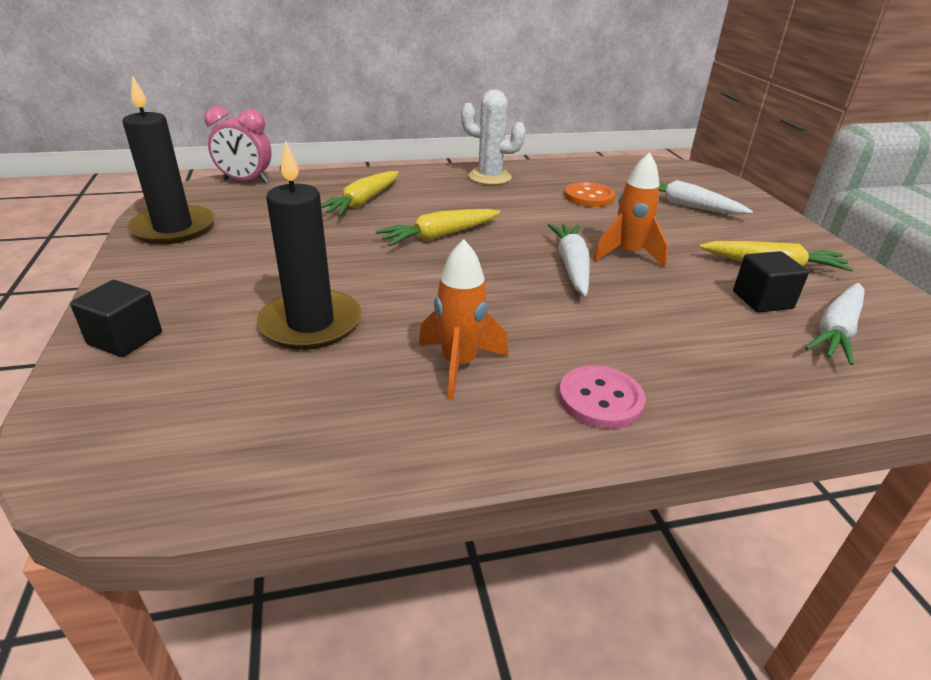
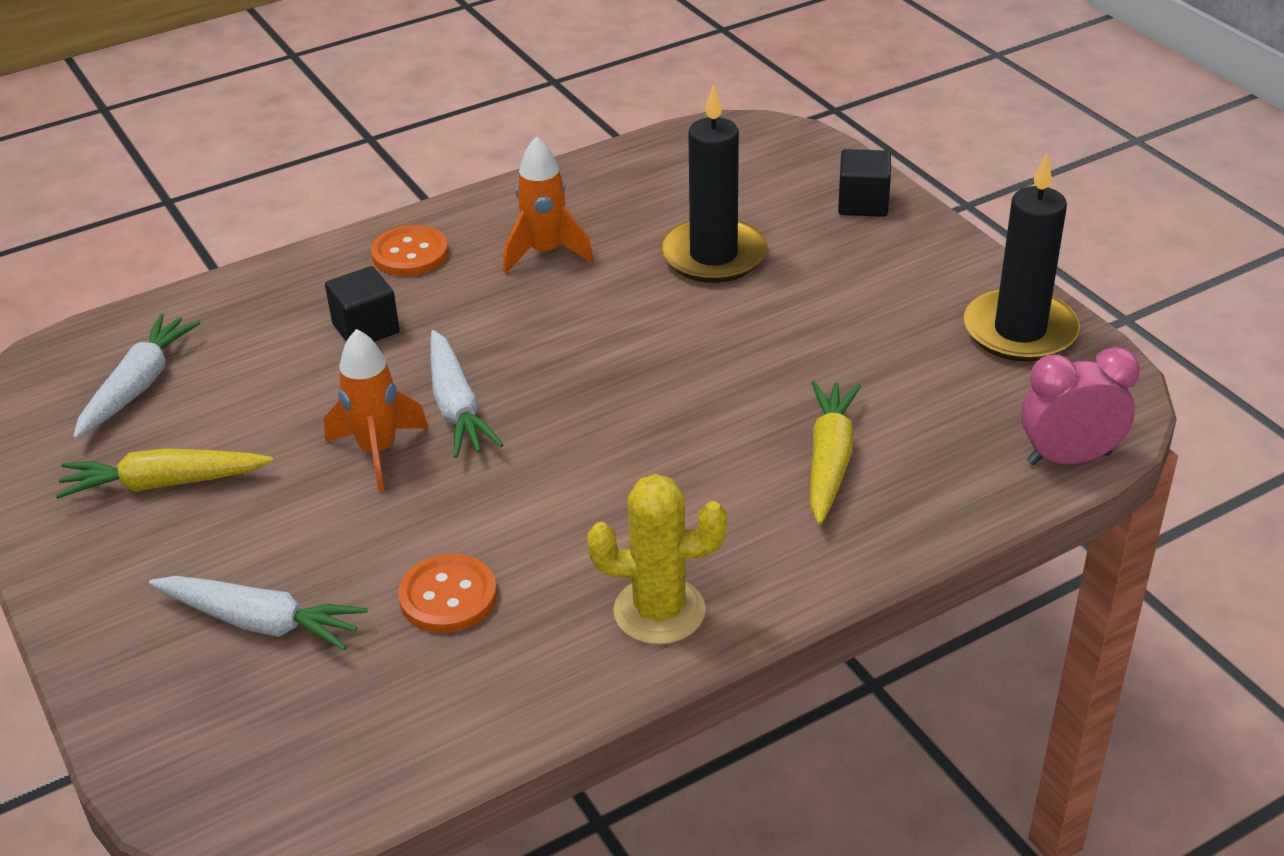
camera: 165 degrees right, 5 degrees up
(439, 236) = (660, 415): yellow carrot -> none
(489, 177) = (659, 611): white cactus -> yellow cactus
(600, 399) = (410, 254): pink button -> orange button
(762, 300) = (208, 412): black cube -> black cube (366, 328)

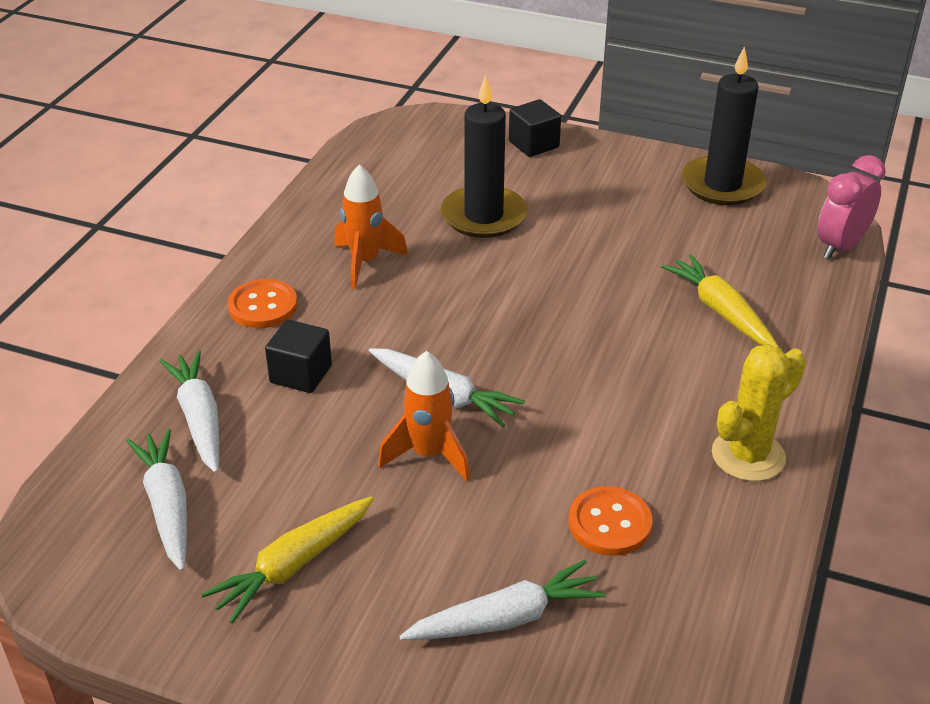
camera: 40 degrees left, 0 degrees up
(245, 327) = (199, 418): none -> white carrot

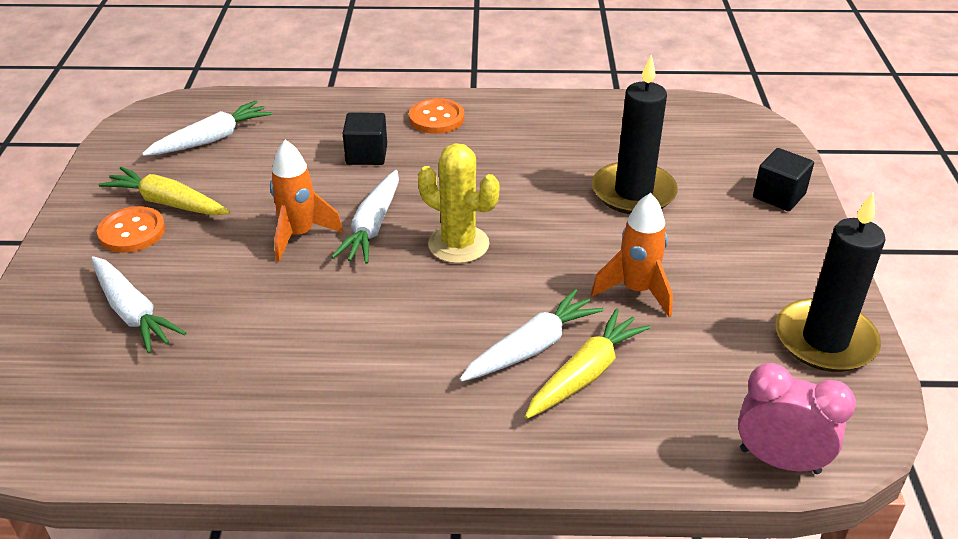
camera: 70 degrees right, 0 degrees up
(199, 418) = (300, 127): white carrot -> white carrot (532, 347)
(365, 262) = (521, 148): orange rocket -> orange rocket (636, 291)
(609, 523) = (249, 349): orange button -> orange button (132, 232)
(748, 456) = (367, 427): yellow cactus -> yellow cactus (458, 244)

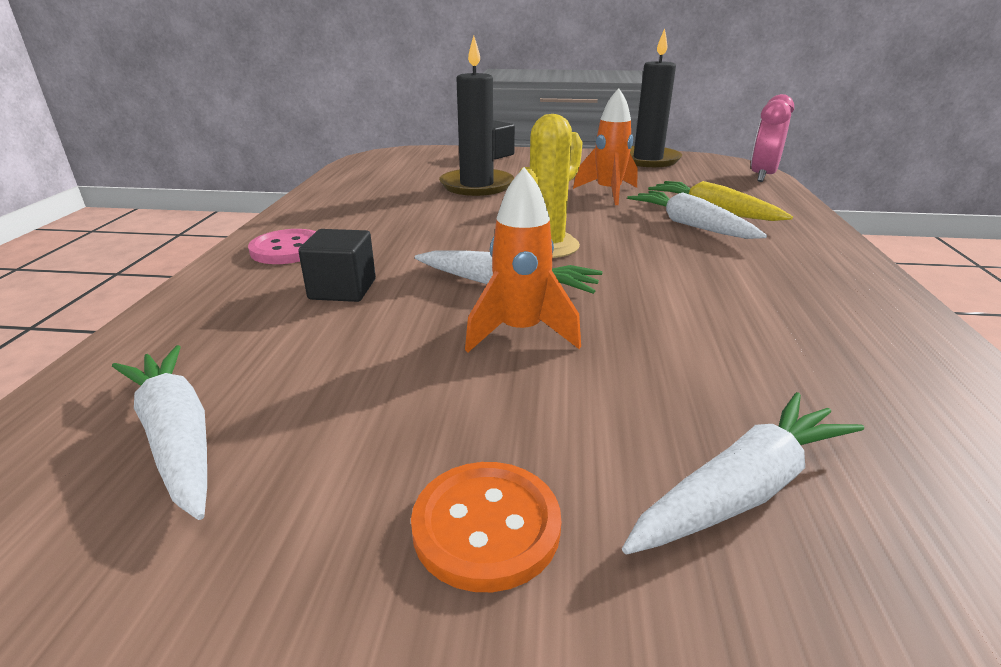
camera: 85 degrees left, 10 degrees down
(167, 203) = (391, 480): yellow carrot -> none
(436, 118) = (288, 249): orange button -> pink button

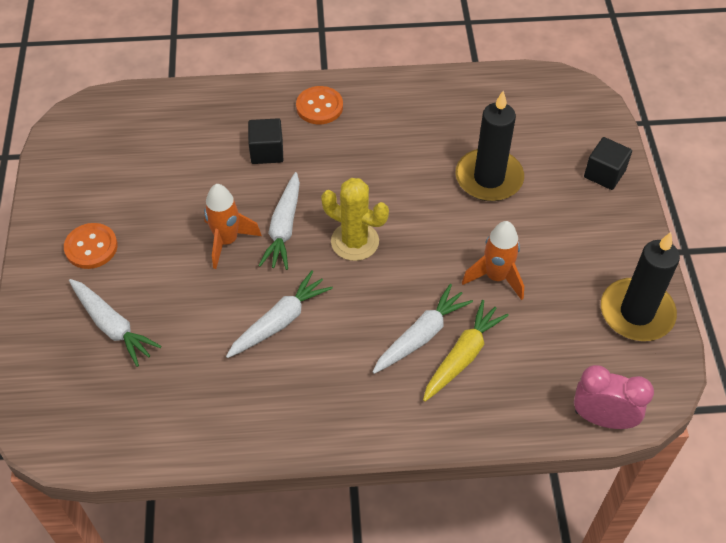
camera: 80 degrees right, 25 degrees up
(177, 437) = (133, 143): white carrot -> white carrot (280, 321)
(288, 249) = (319, 107): pink button -> orange button

